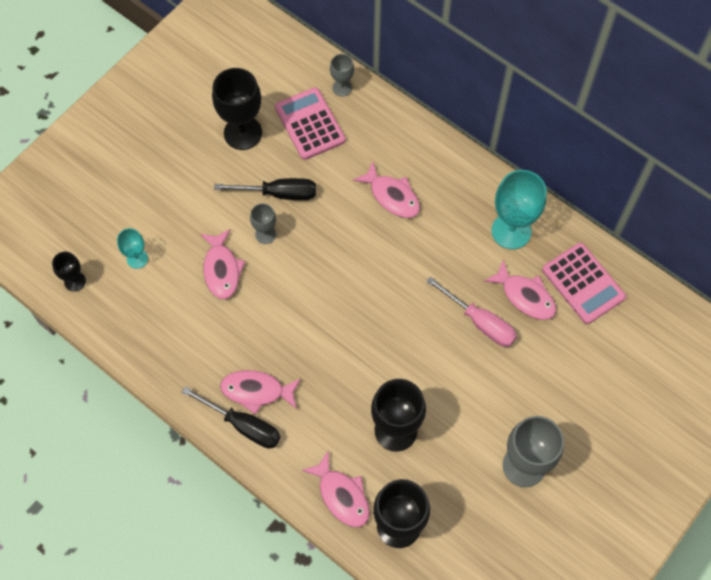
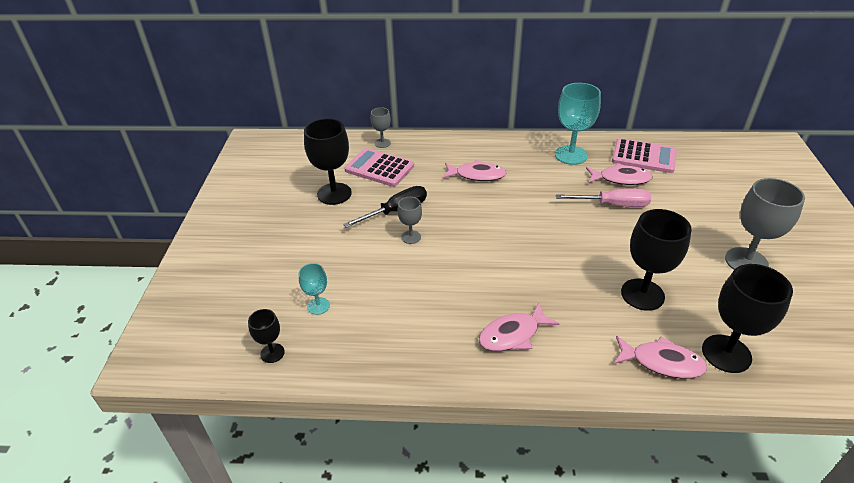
camera: 35 degrees left, 25 degrees down
(222, 269) = (399, 274): pink fish -> none
(243, 425) = (529, 365): black screwdriver -> none

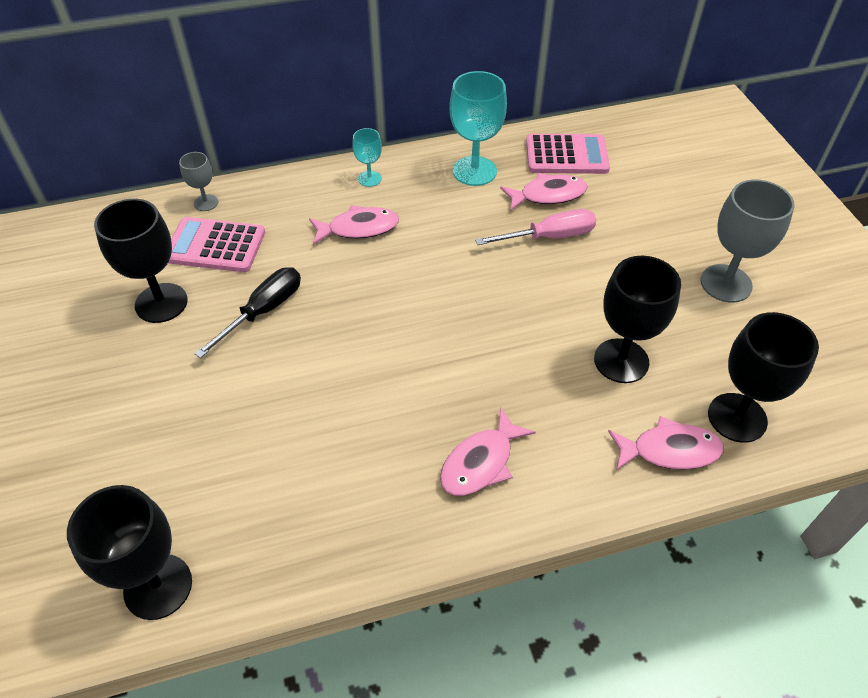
camera: 20 degrees left, 10 degrees up
(272, 353) = (158, 586): black goblet -> black goblet, size x1.90
(318, 306) = (200, 492): turquoise goblet -> turquoise goblet (369, 179)
(411, 237) = (298, 348): grey goblet -> none

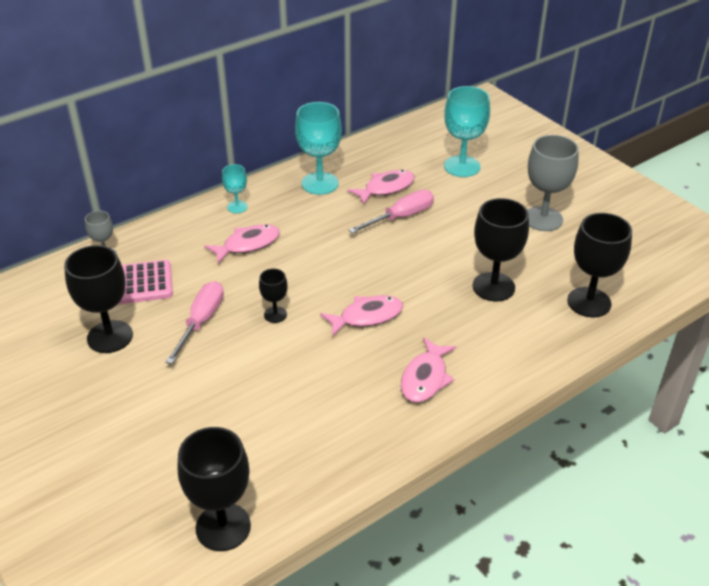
camera: 20 degrees left, 10 degrees down
(263, 311) = (201, 321): black screwdriver -> pink screwdriver
(346, 325) = (275, 315): none -> black goblet
(566, 155) = (386, 157): pink calculator -> none
(653, 188) = (462, 166): none -> turquoise goblet
(669, 450) = (553, 334): pink fish -> pink fish (367, 316)

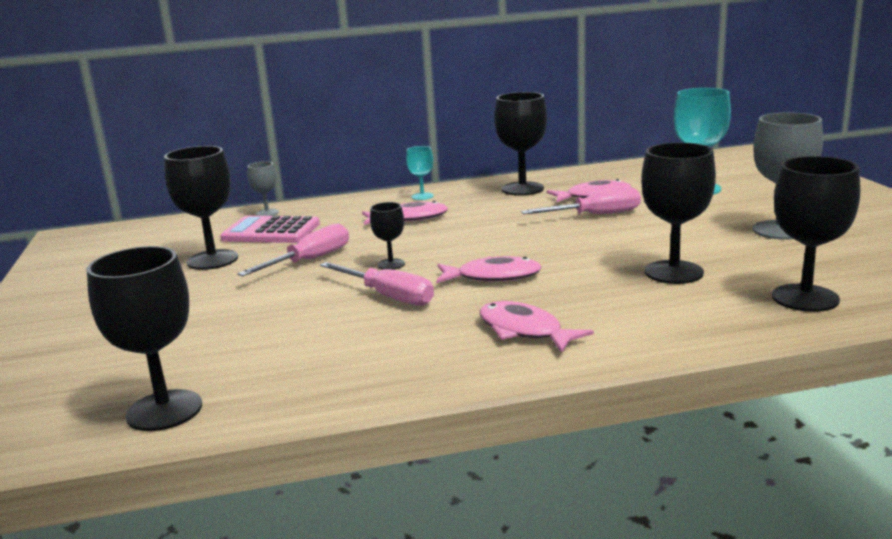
camera: 25 degrees right, 20 degrees down
(300, 357) = (388, 296): none -> pink screwdriver
(320, 183) = (522, 189): turquoise goblet -> black goblet
(425, 378) = (524, 331): pink fish -> pink fish turned 90 degrees clockwise

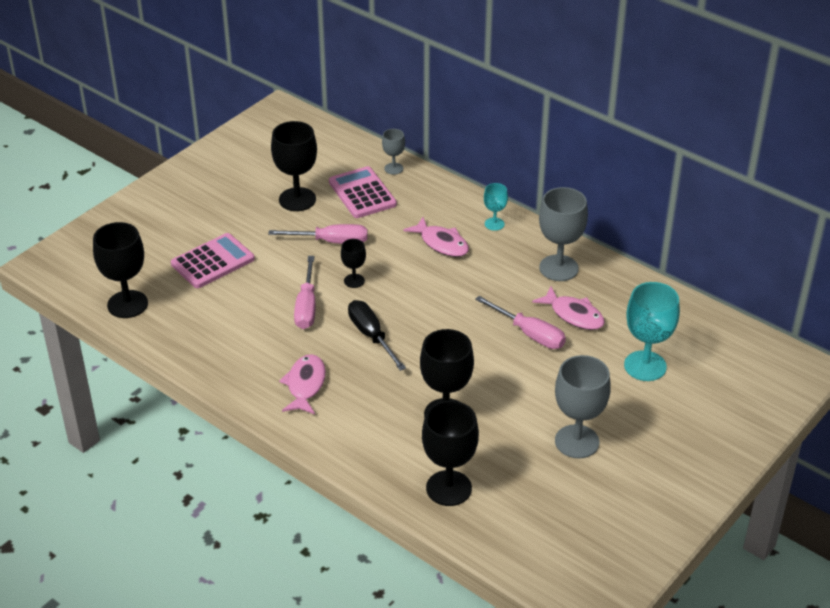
camera: 50 degrees right, 20 degrees up
(209, 328) = (213, 262): none -> pink calculator
(493, 277) = (371, 336): pink fish -> black screwdriver
(522, 189) = (558, 268): black goblet -> grey goblet

